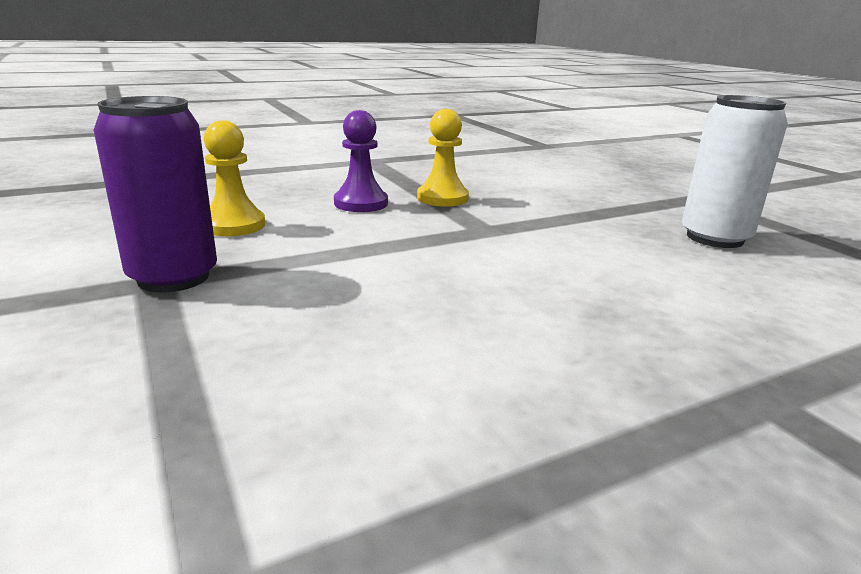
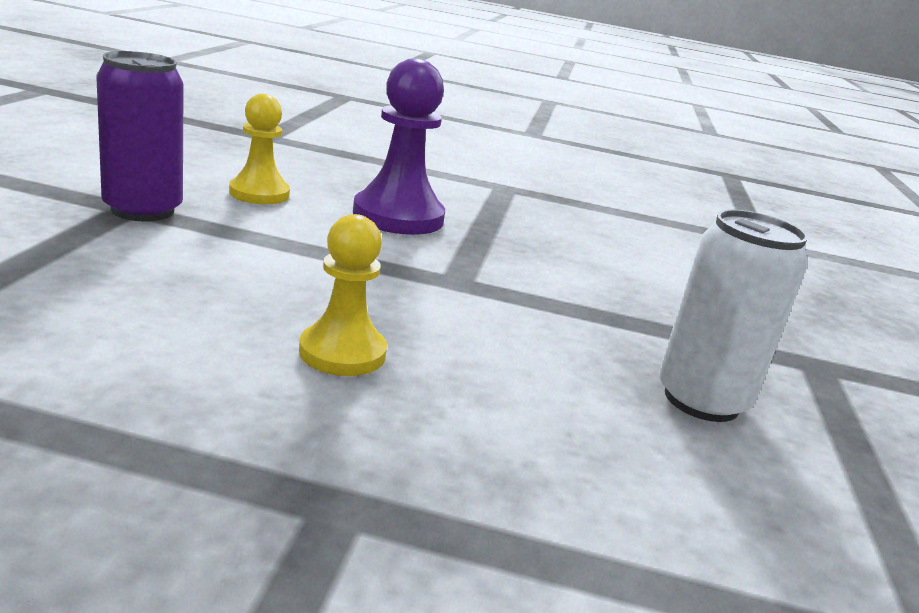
camera: 35 degrees right, 0 degrees up
(361, 203) = (398, 217): purple pawn -> purple pawn, size x1.56
(442, 198) = (486, 242): yellow pawn -> yellow pawn (342, 353)

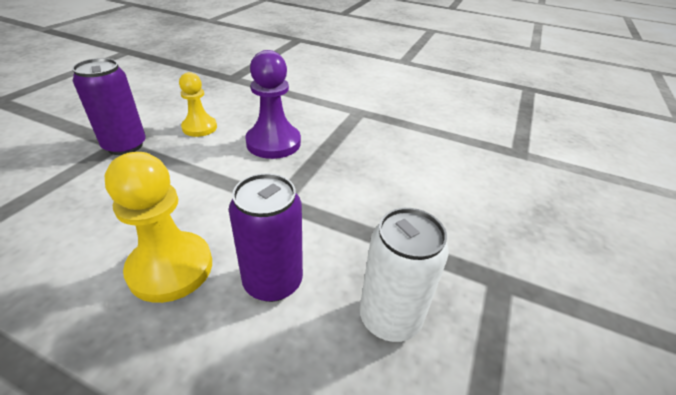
camera: 15 degrees right, 15 degrees up
(342, 353) = (171, 268): yellow pawn -> yellow pawn, size x1.56
(512, 366) = (273, 281): none -> purple can

